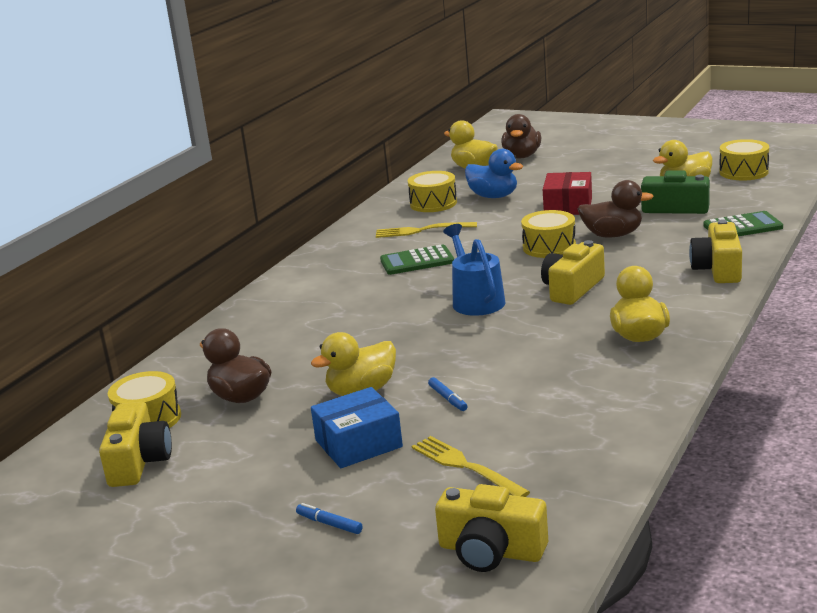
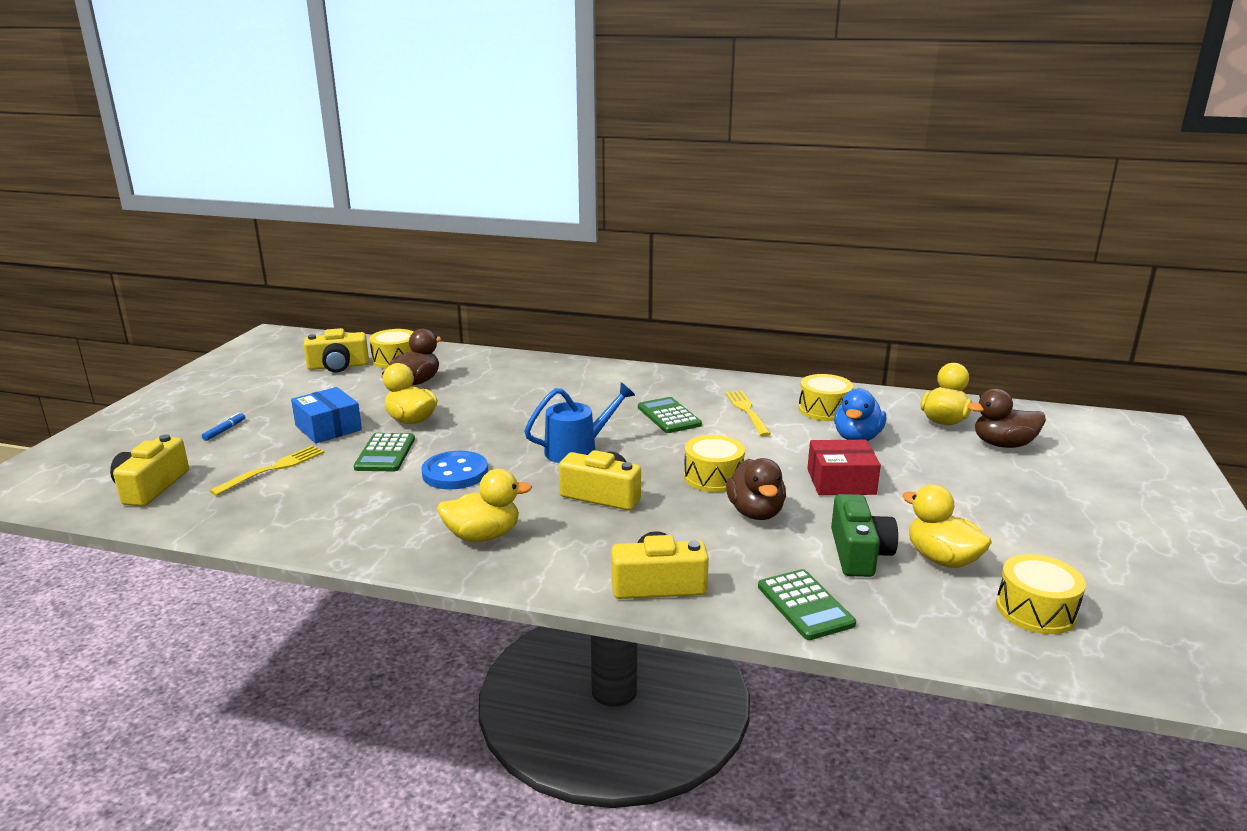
camera: 75 degrees right, 0 degrees up
(448, 399) = (385, 453): blue marker -> green calculator
(509, 356) = (455, 473): none -> blue button

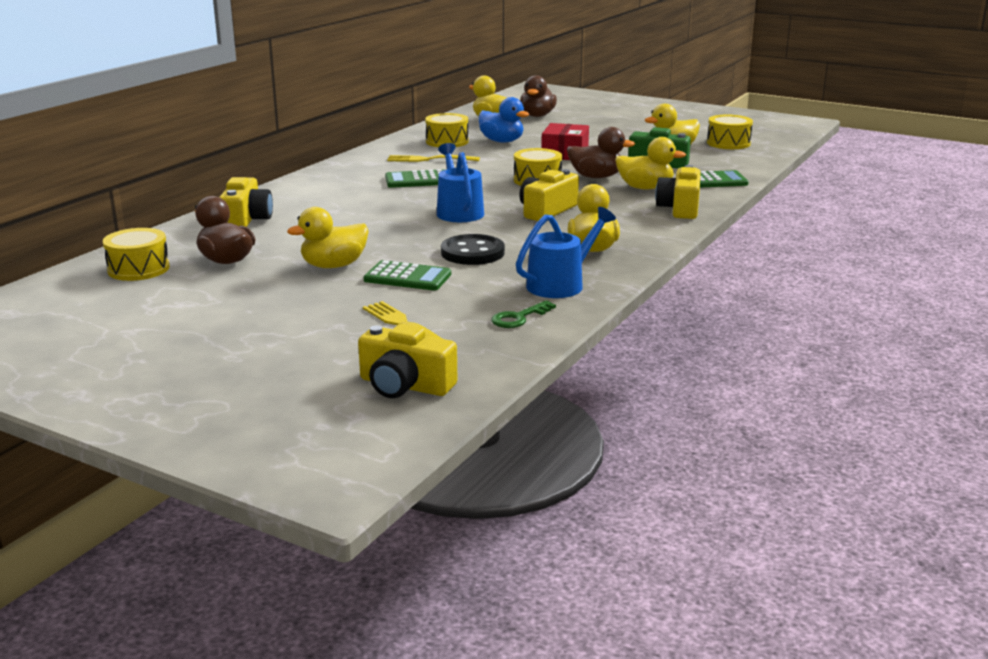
camera: 75 degrees left, 0 degrees up
(224, 430) = (270, 354): blue marker -> none
(283, 517) = (519, 318): none -> green key
(328, 428) = (317, 301): blue box -> none
(338, 366) = (119, 298): yellow camera -> yellow camera (246, 220)
(371, 529) = (561, 284): none -> blue watering can
(455, 473) = (472, 253): blue button -> black button
(731, 551) = (645, 188): none -> yellow duck

